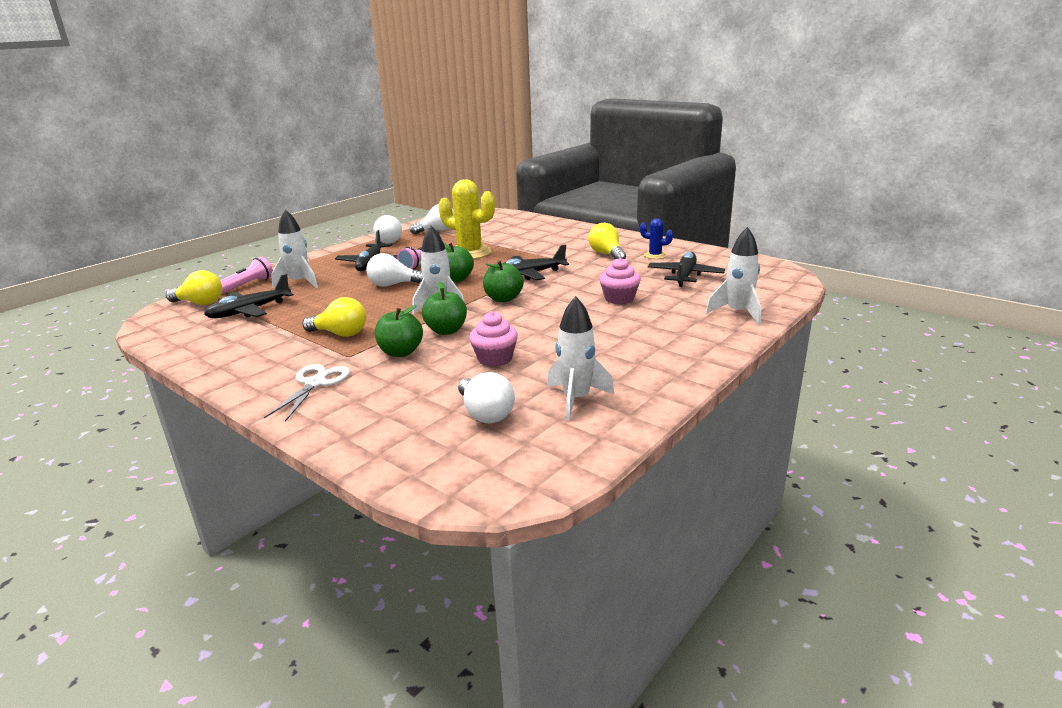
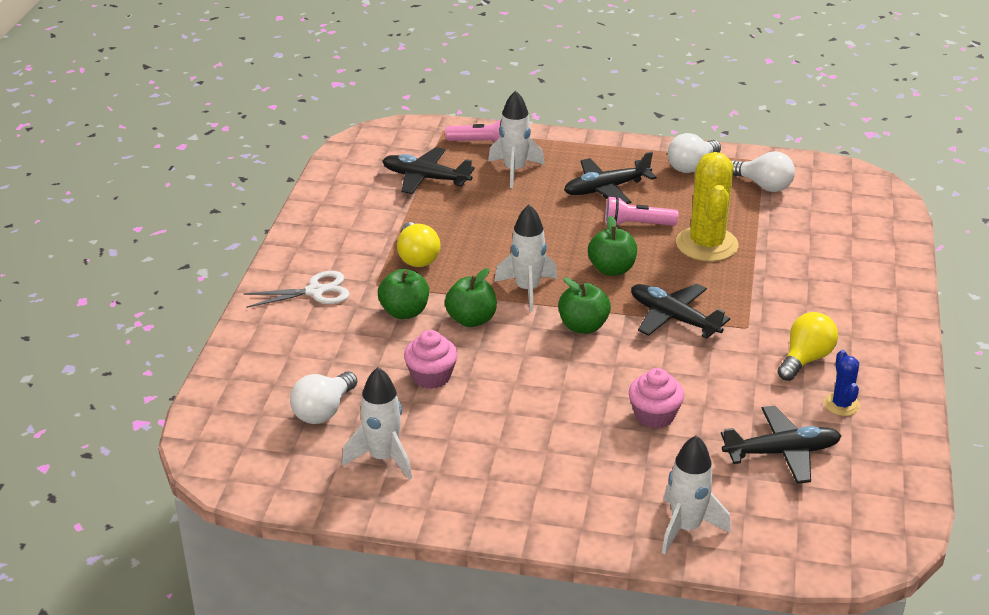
camera: 60 degrees right, 10 degrees up
(200, 303) = (420, 140): yellow light bulb -> none
(393, 285) = (559, 233): white light bulb -> none

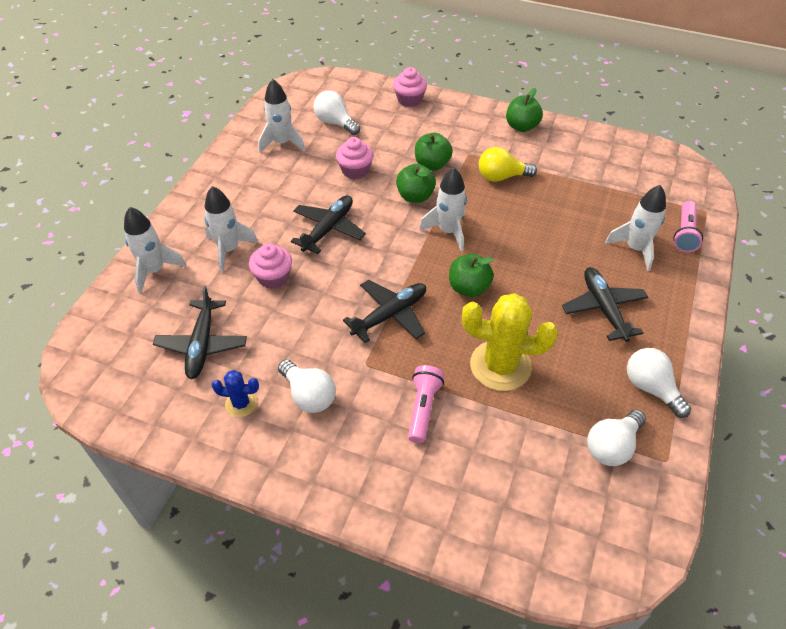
camera: 100 degrees right, 15 degrees up
(256, 345) = (409, 100): none -> pink cupcake
(315, 291) = (465, 126): white scissors -> none
(425, 178) = (619, 192): black plane -> black plane (328, 229)
(583, 326) = (392, 256): green apple -> green apple (521, 126)
(622, 465) = (229, 250): none -> white rocket
(636, 224) = (539, 319): pink flashlight -> pink flashlight (423, 408)
(805, 359) = (309, 395): yellow light bulb -> white light bulb

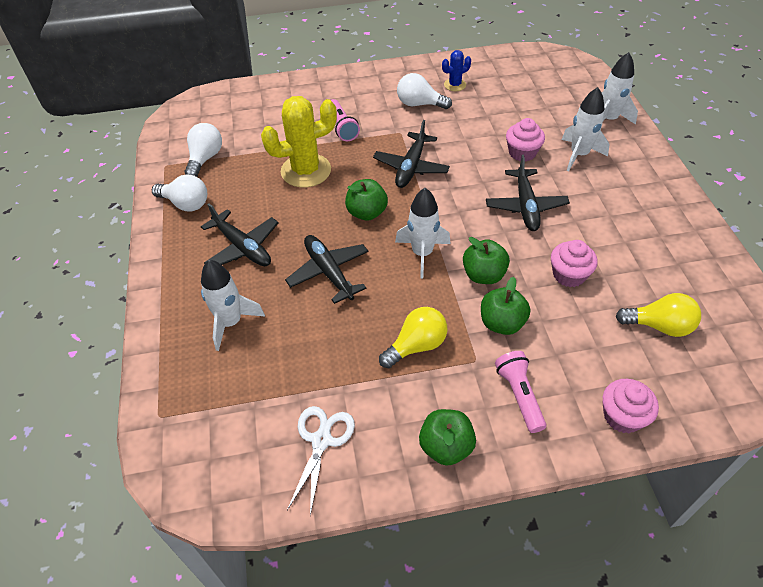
camera: 150 degrees right, 0 degrees up
(202, 344) = (515, 98): black plane -> black plane (329, 272)
(282, 143) = (674, 269): white rocket -> none
(335, 123) = (659, 326): white light bulb -> yellow light bulb
(596, 157) = (321, 440): none -> white scissors
(684, 234) = (180, 368): pink flashlight -> pink flashlight (519, 395)

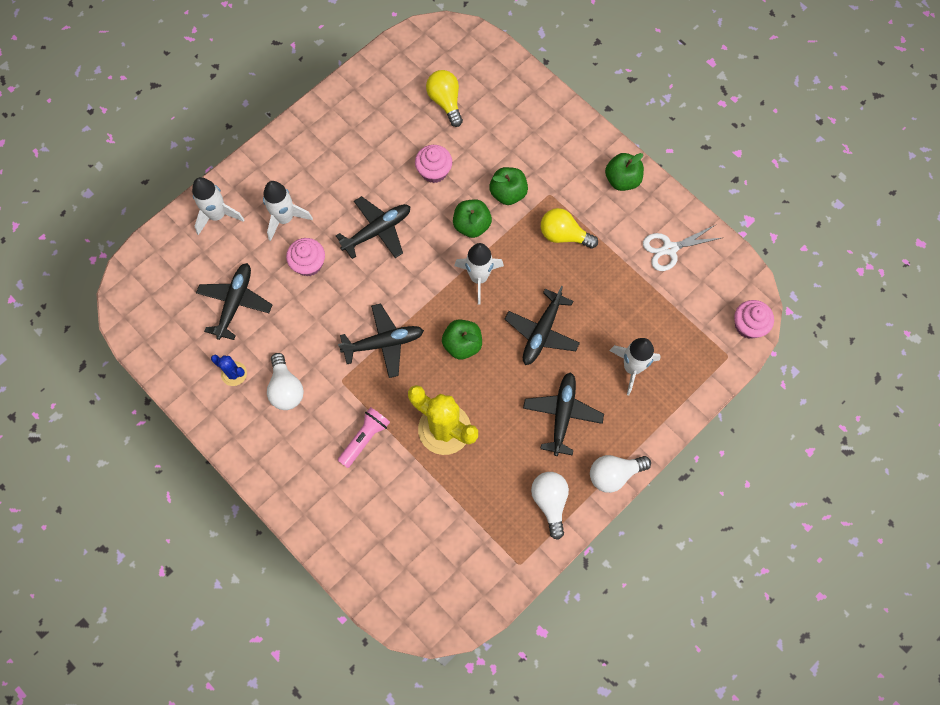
camera: 125 degrees left, 20 degrees up
(205, 158) = (486, 534): white light bulb -> white light bulb (614, 474)
(515, 103) = (235, 303): none -> black plane
(519, 395) = (558, 158): pink flashlight -> none
(622, 416) = (533, 98): pink cupcake -> pink cupcake (748, 325)

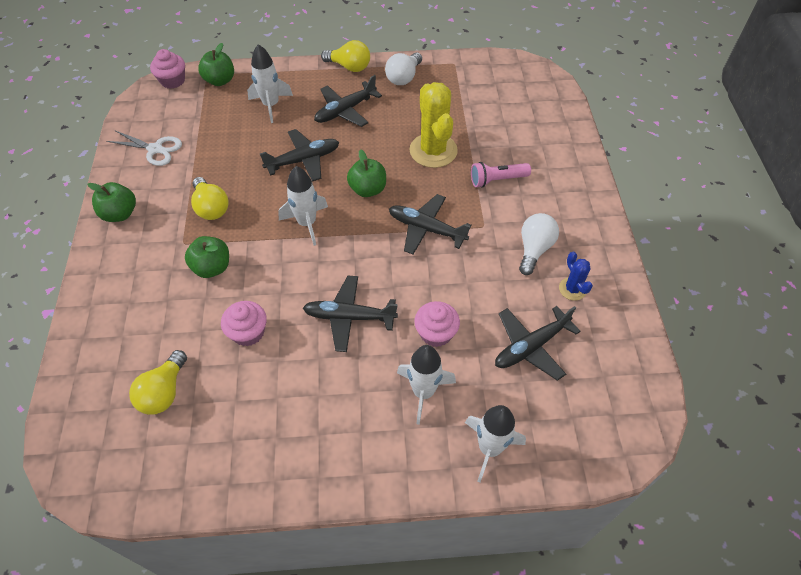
camera: 140 degrees left, 15 degrees down
(472, 225) = (269, 264): green apple -> green apple (220, 80)
(614, 474) = (349, 67): white light bulb -> yellow light bulb

